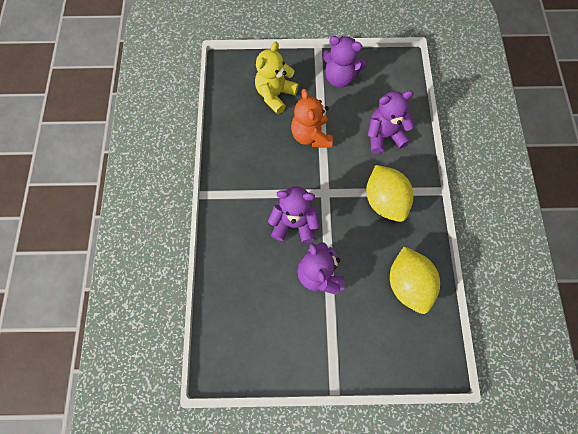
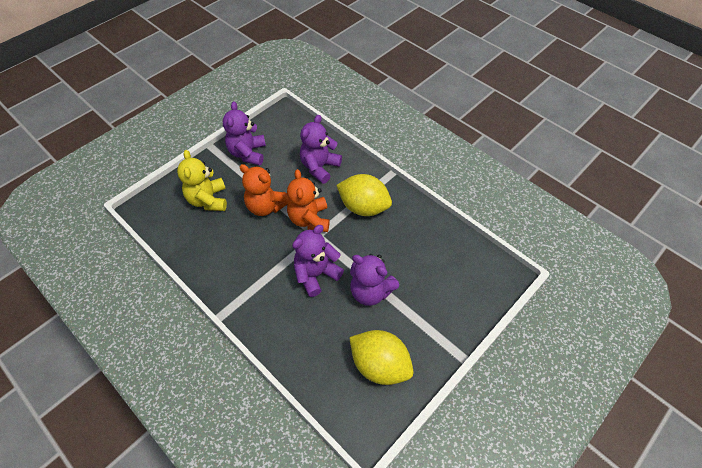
camera: 45 degrees left, 15 degrees down
(332, 174) = (309, 219): none -> orange teddy bear
(340, 77) = (248, 153): purple teddy bear -> purple teddy bear turned 120 degrees clockwise
(407, 284) = (434, 245): yellow lemon -> yellow lemon (380, 365)

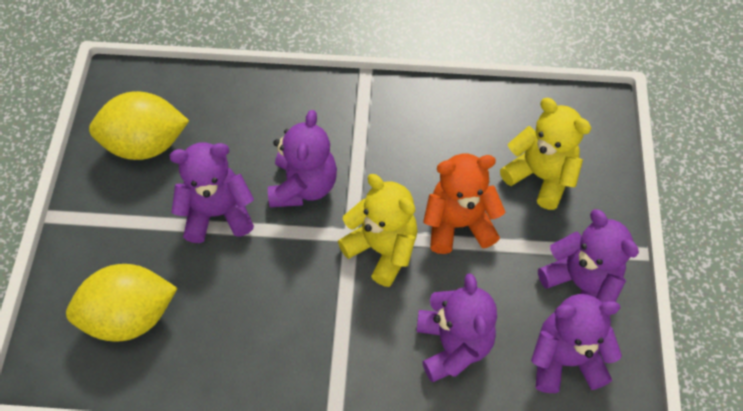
camera: 140 degrees right, 5 degrees up
(284, 137) = (565, 359): none -> purple teddy bear
(309, 219) = (382, 249): orange teddy bear -> yellow teddy bear
(363, 207) = (325, 326): yellow lemon -> yellow lemon (130, 316)

